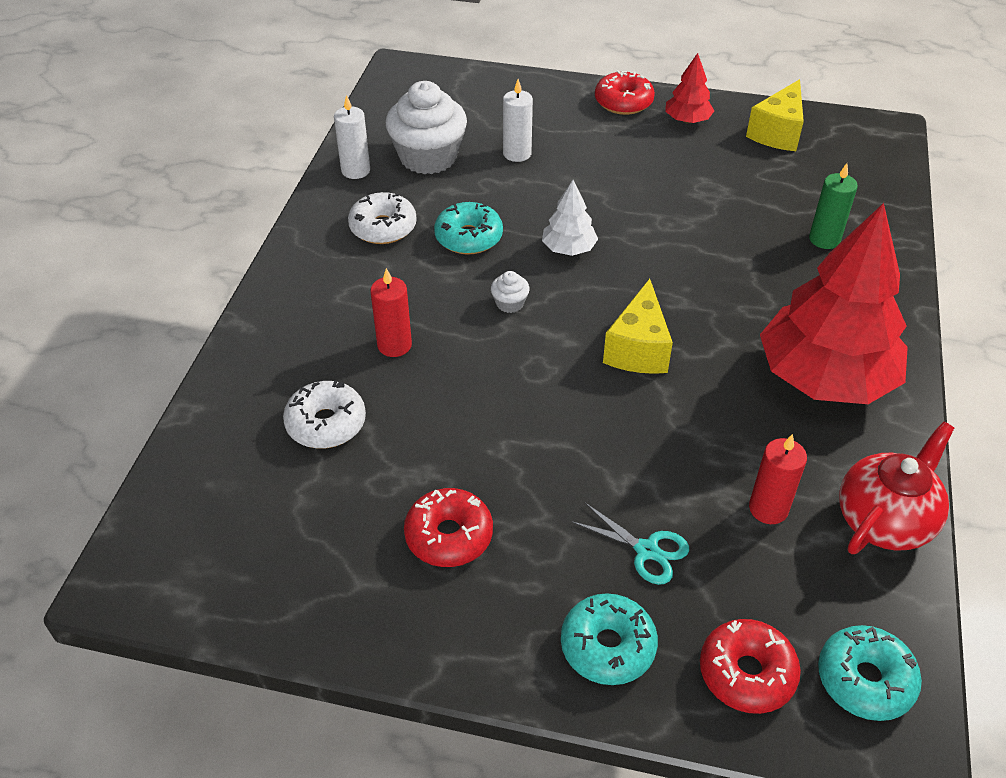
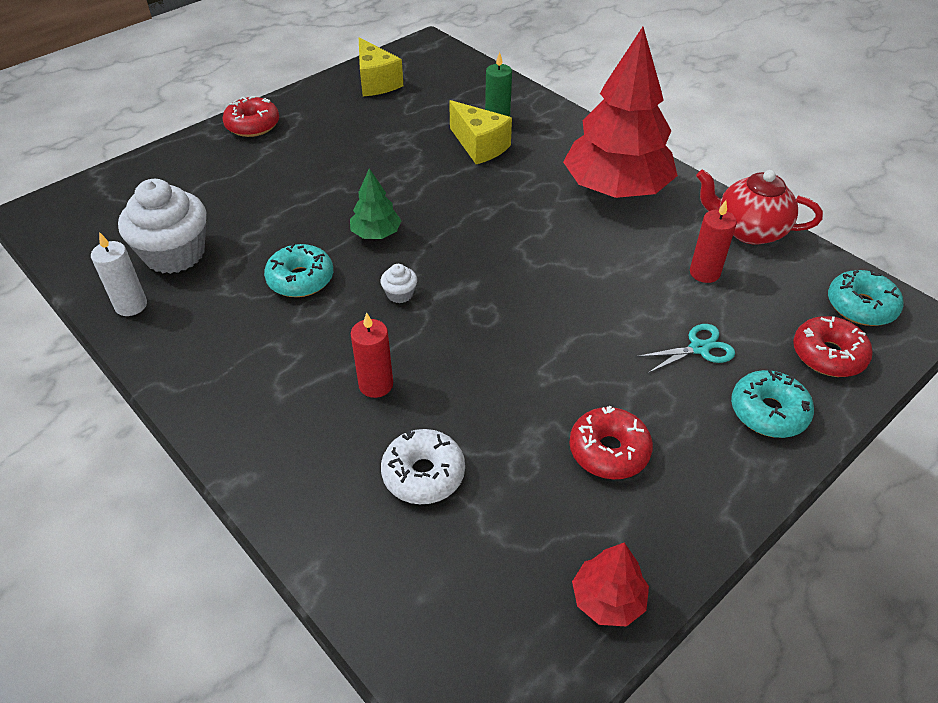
camera: 55 degrees left, 0 degrees up
(383, 227) = (227, 323): white donut -> none
(517, 154) = (237, 205): white candle -> none
(569, 249) = (376, 234): white tree -> green tree
(638, 348) = (513, 254): yellow cheese -> yellow cheese (479, 146)
(687, 120) = (312, 109): red tree -> red tree (608, 599)
(884, 520) = (748, 230): red teapot -> red teapot turned 60 degrees counterclockwise

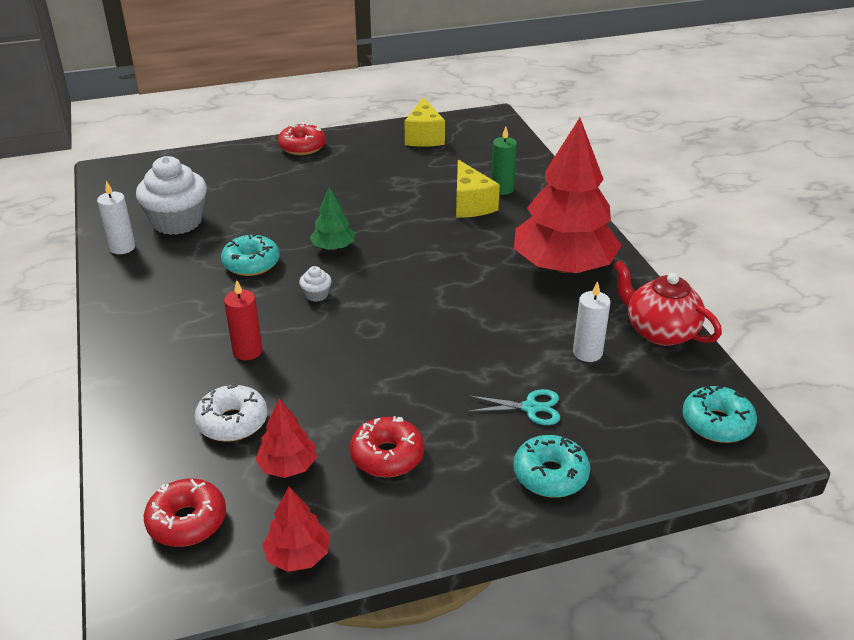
camera: 25 degrees right, 10 degrees down
(520, 502) = (288, 466): none -> red tree
(704, 273) = (587, 353): red candle -> white candle
(828, 355) = (647, 450): red donut -> red donut (187, 521)

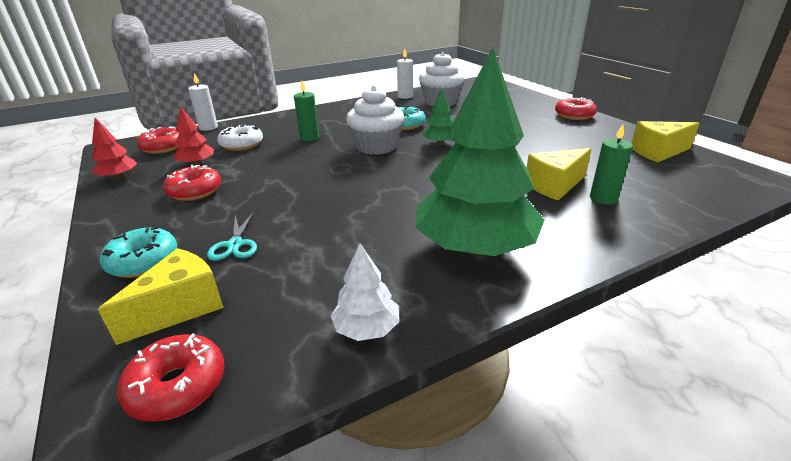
camera: 80 degrees right, 5 degrees down
(247, 351) = (309, 138): red candle -> green candle
(316, 295) = (376, 146): white cupcake -> white cupcake, size x2.38
(563, 266) = (474, 247): red tree -> green tree
(587, 353) = (318, 272): white candle -> white candle (208, 127)
(630, 434) = (180, 308): none -> yellow cheese
(659, 331) = (367, 328): red teapot -> white tree
(717, 423) = (177, 386): turquoise donut -> red donut

